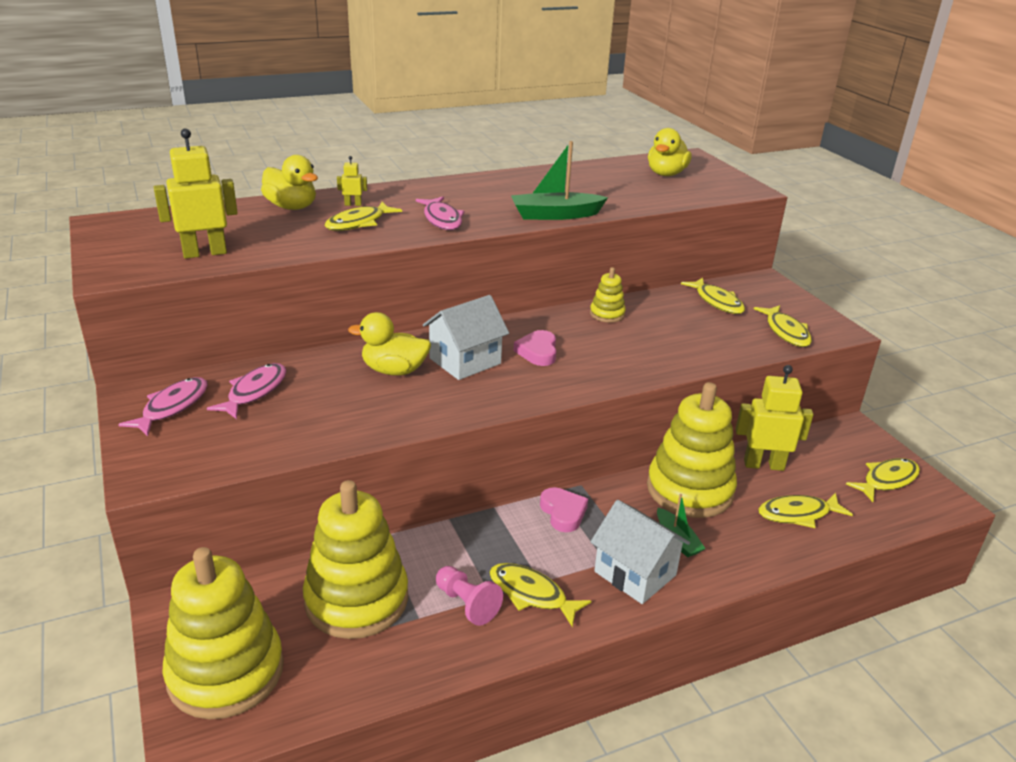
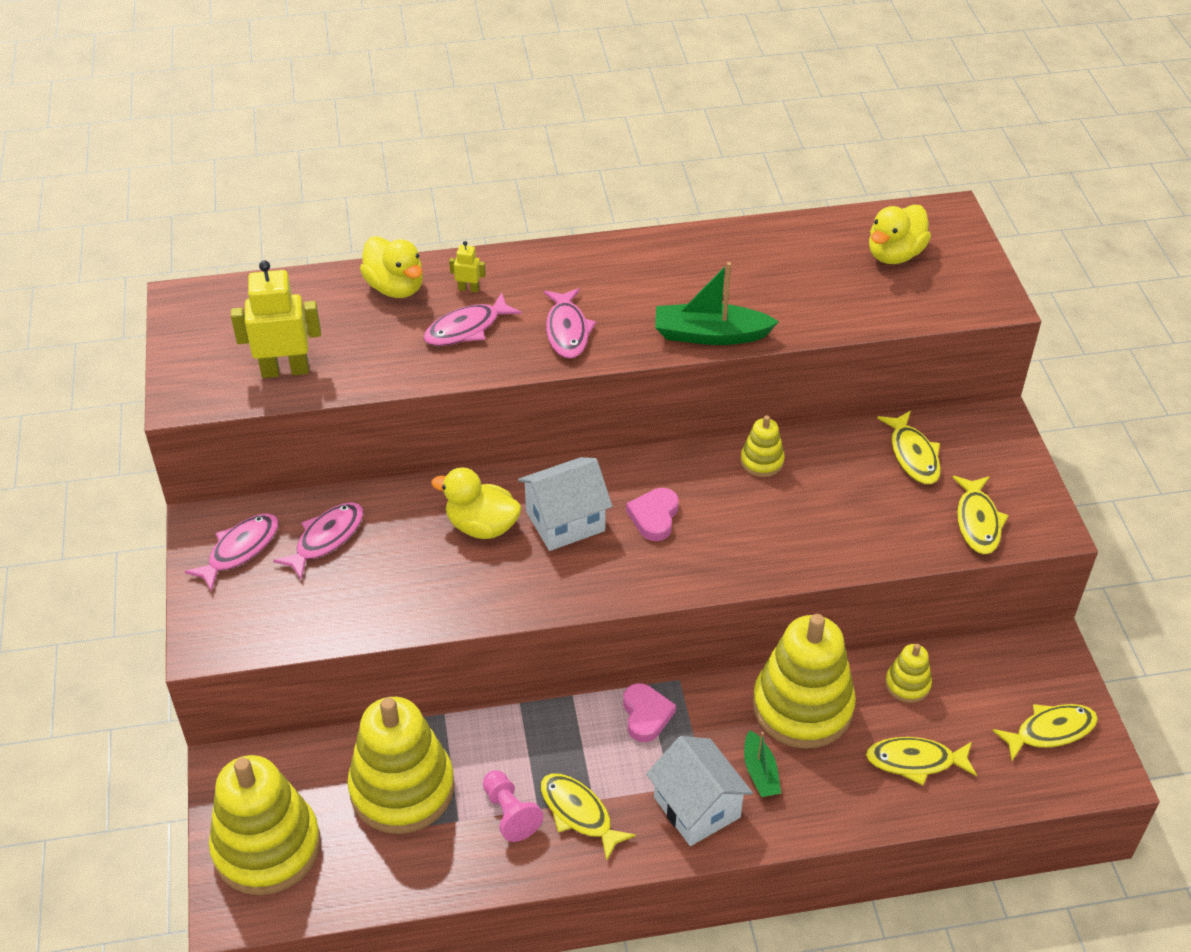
camera: 15 degrees right, 15 degrees up
(359, 223) = (467, 328): yellow fish -> pink fish
(763, 464) = (907, 684): yellow robot -> yellow stacking toy

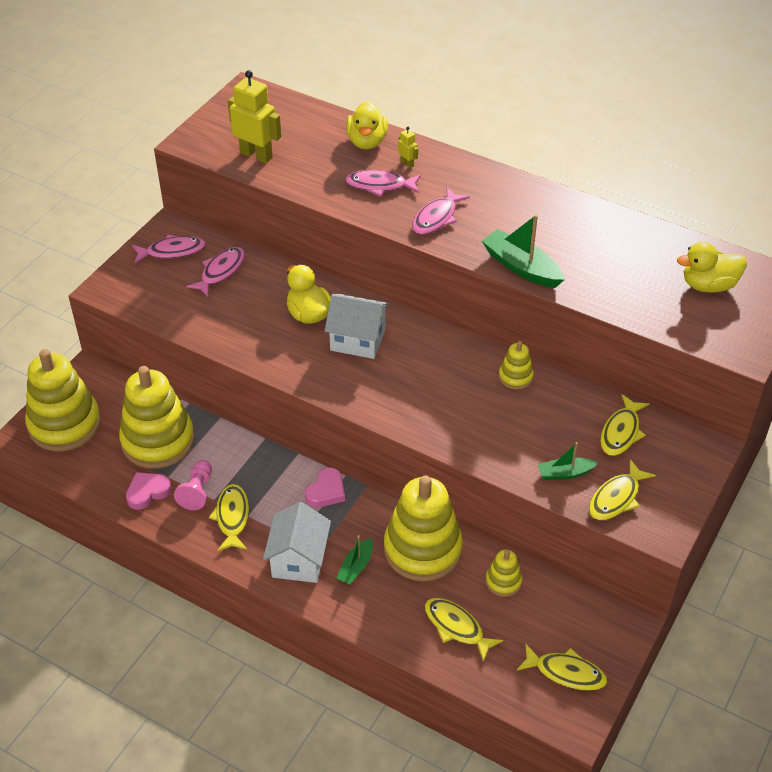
camera: 40 degrees right, 0 degrees up
(326, 539) = (220, 271): pink fish -> pink fish turned 45 degrees counterclockwise
(654, 517) = (412, 369): pink heart -> pink heart (147, 492)
(910, 528) = (565, 473): none -> green boat

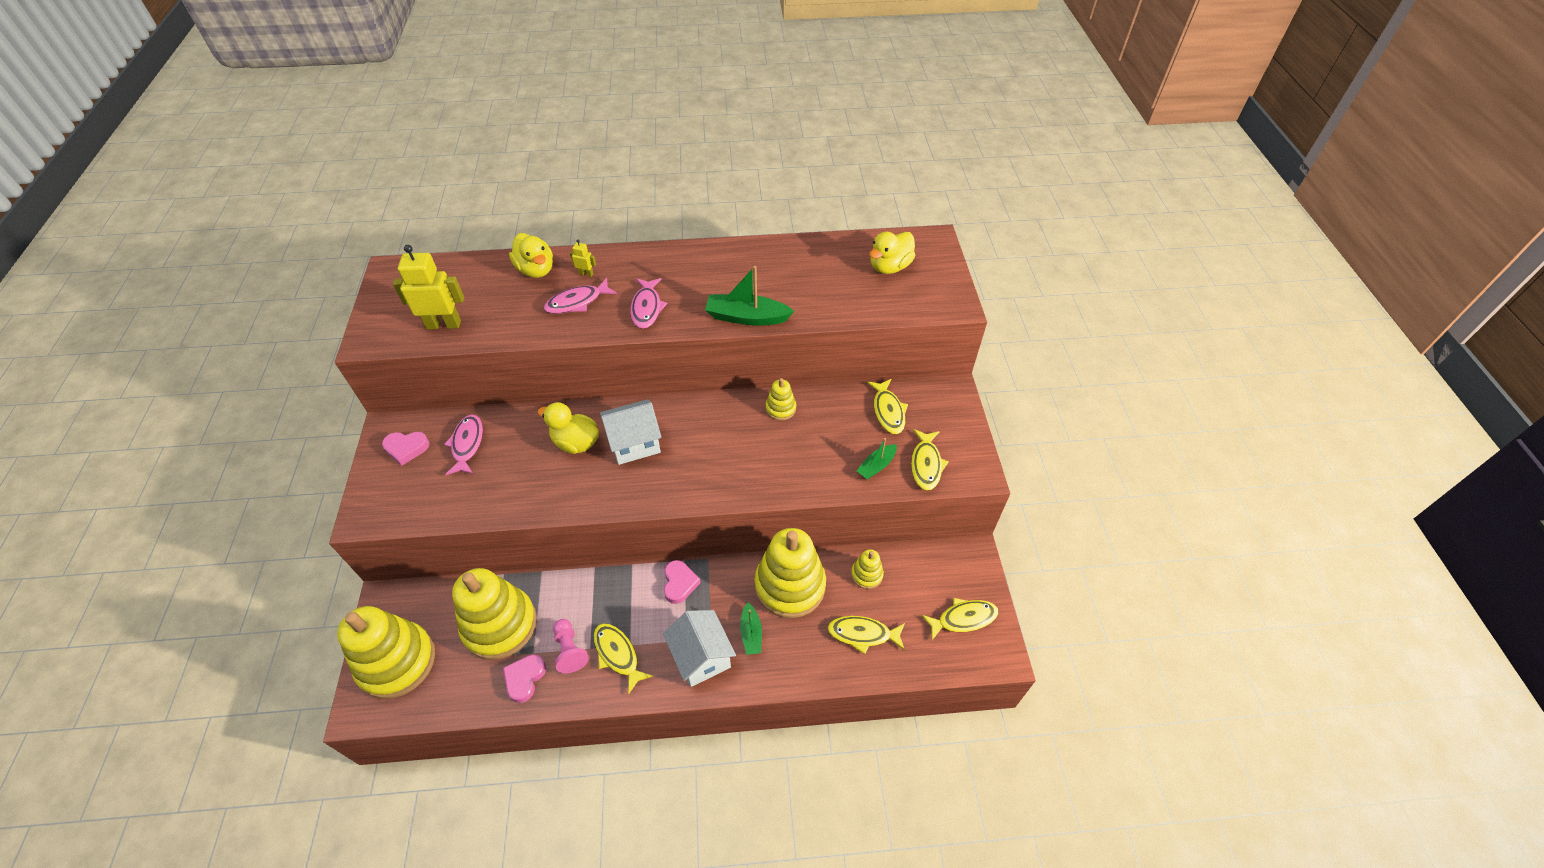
camera: 35 degrees left, 5 degrees up
(172, 251) = (406, 448): pink fish -> pink heart

